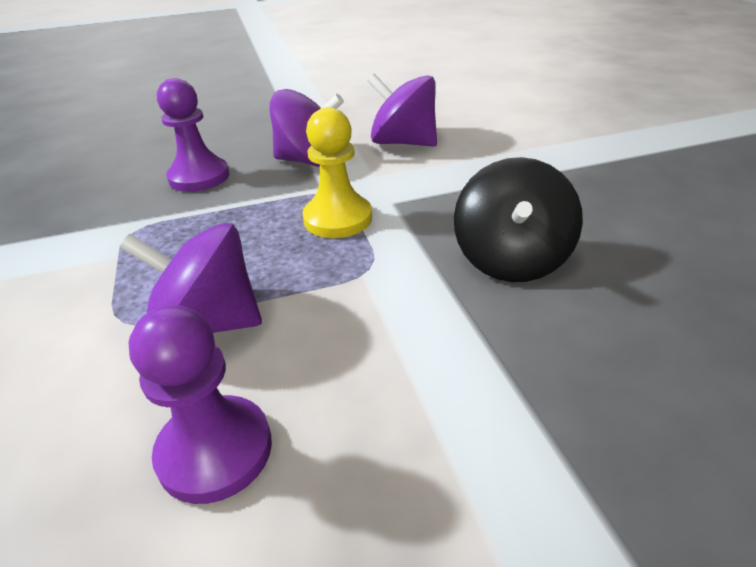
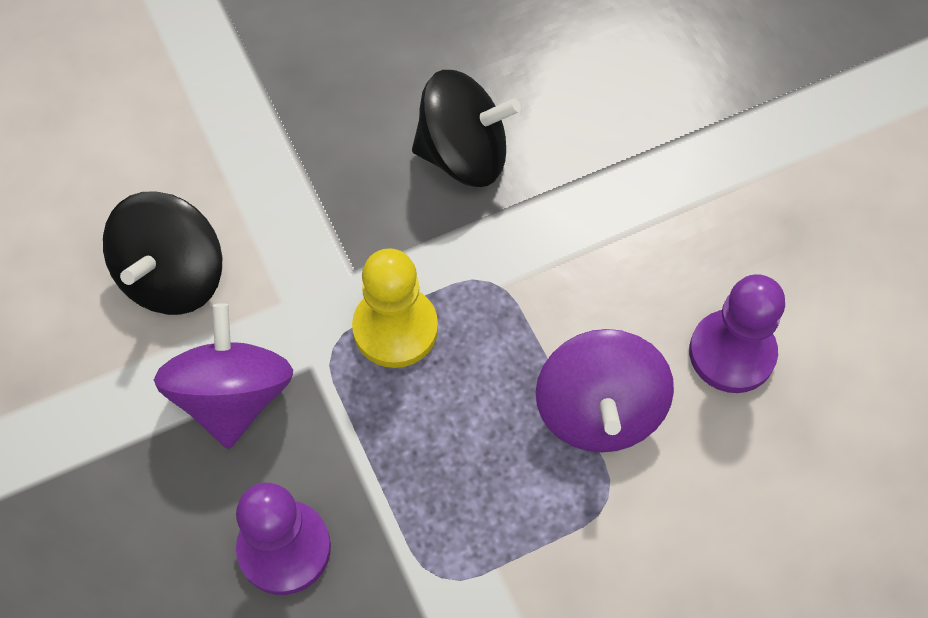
camera: 100 degrees left, 25 degrees up
(403, 143) = (173, 277): purple spinning top -> black spinning top

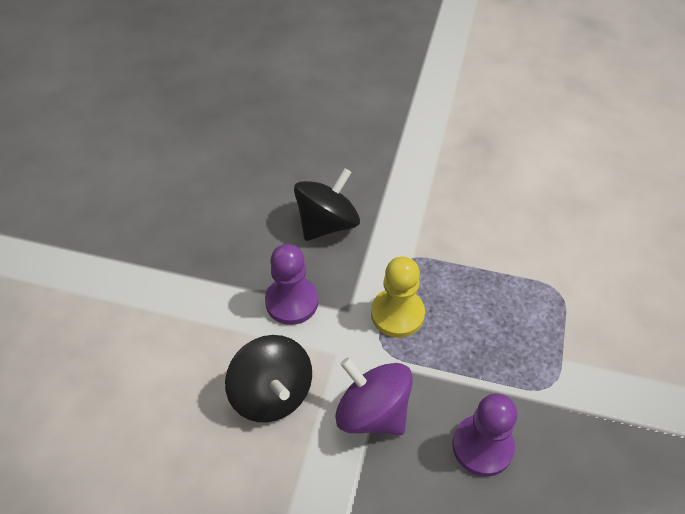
camera: 50 degrees left, 10 degrees down
(599, 411) = (511, 265): purple spinning top -> none
(732, 353) = (522, 200): purple pawn -> purple pawn (292, 302)

